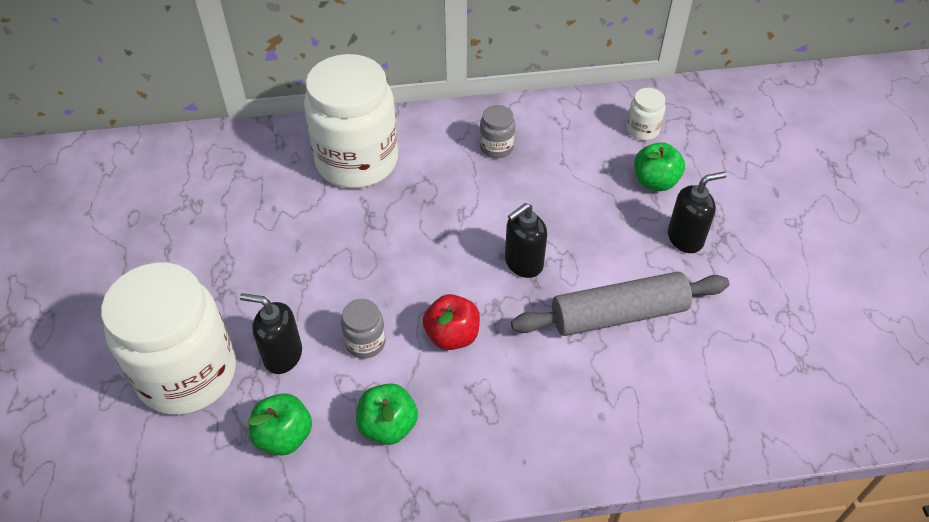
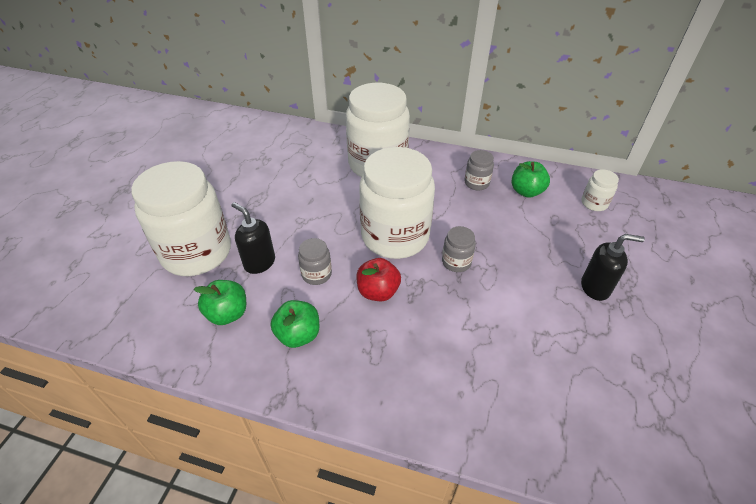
camera: 25 degrees right, 5 degrees down
(434, 256) = (395, 236): none -> white jar
(523, 263) = (456, 262): black soap dispenser -> grey jar
(618, 314) = (512, 323): grey rolling pin -> none
(655, 181) = (588, 240): green apple -> green apple (526, 191)

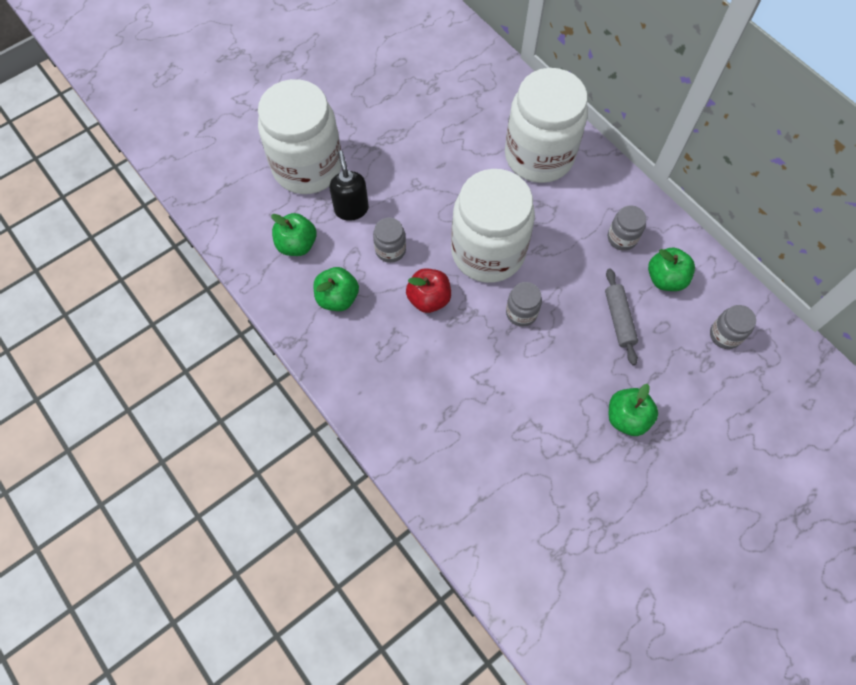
camera: 35 degrees right, 20 degrees up
(524, 229) = (619, 319): none -> grey rolling pin
(594, 203) = (725, 335): white jar -> grey jar
(595, 287) = (627, 417): black soap dispenser -> green apple

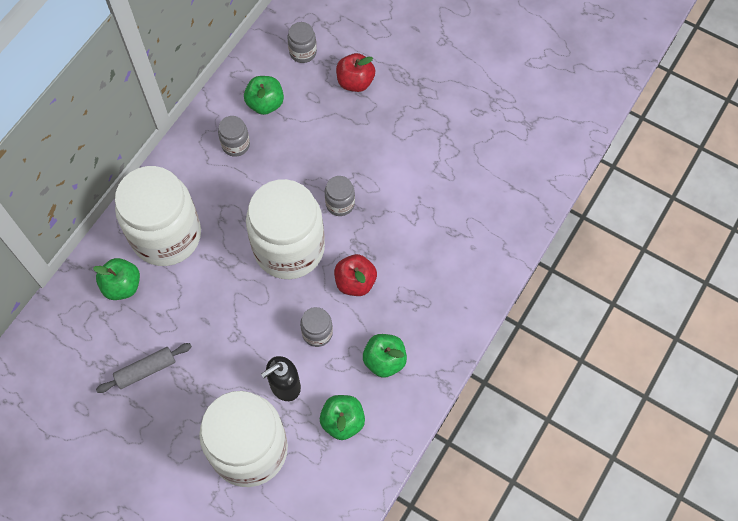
camera: 110 degrees left, 0 degrees up
(619, 319) = (317, 129): grey rolling pin -> grey rolling pin (146, 370)
(627, 417) = (402, 104): green apple -> green apple (122, 286)
(671, 377) = (355, 82): none -> red apple

